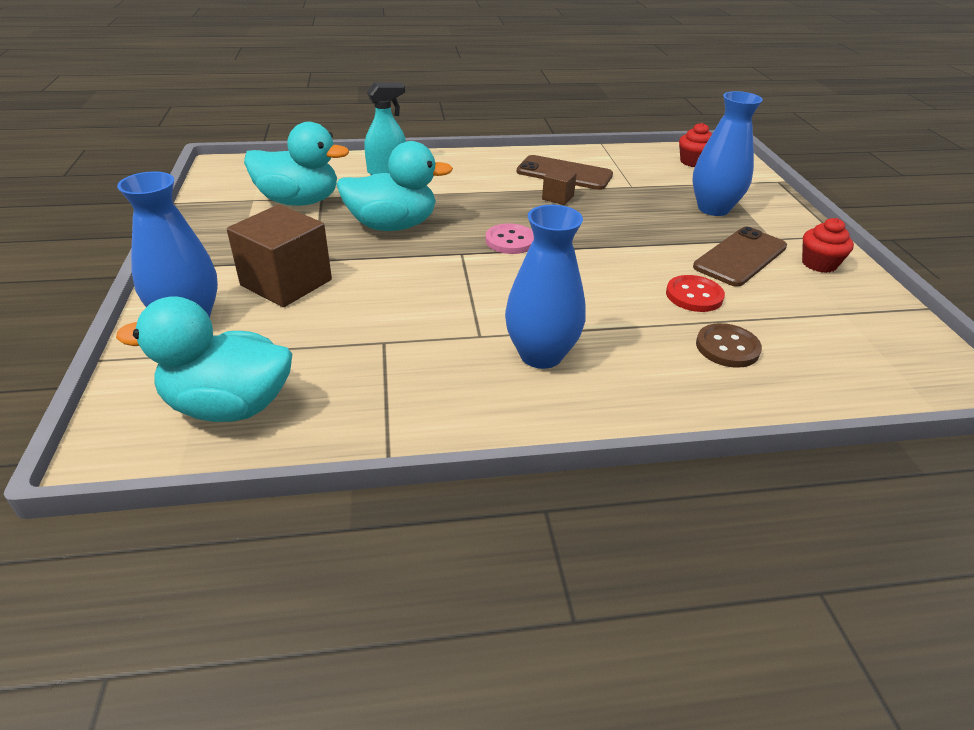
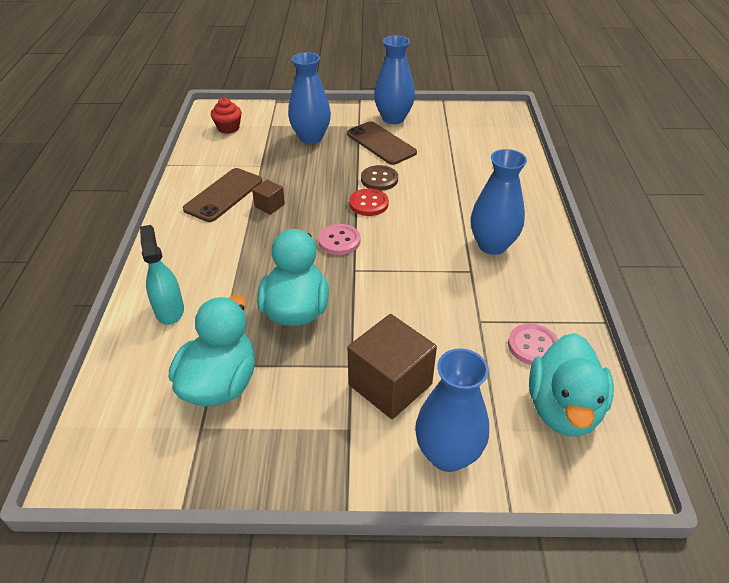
camera: 80 degrees left, 5 degrees up
(339, 385) = (533, 346): none -> pink button
(694, 295) = (426, 171): red button -> red button (368, 204)
(727, 347) = (482, 172): brown button -> brown button (379, 179)
(819, 264) = (393, 118): red cupcake -> blue vase

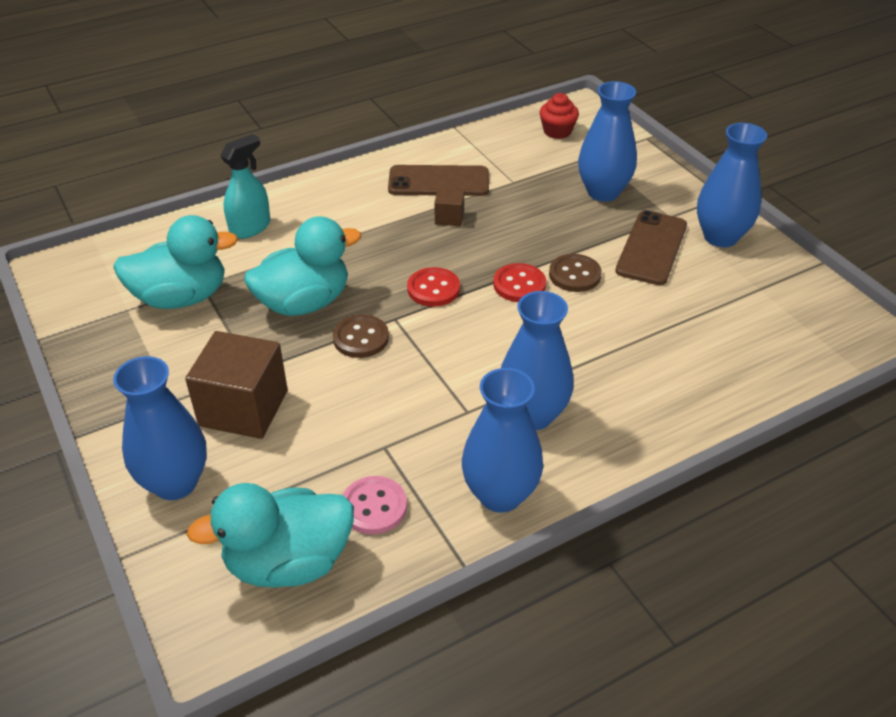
camera: 60 degrees right, 0 degrees up
(339, 241) = (433, 289): pink button -> red button
(361, 294) = (361, 338): none -> brown button
(552, 284) = (500, 494): none -> blue vase

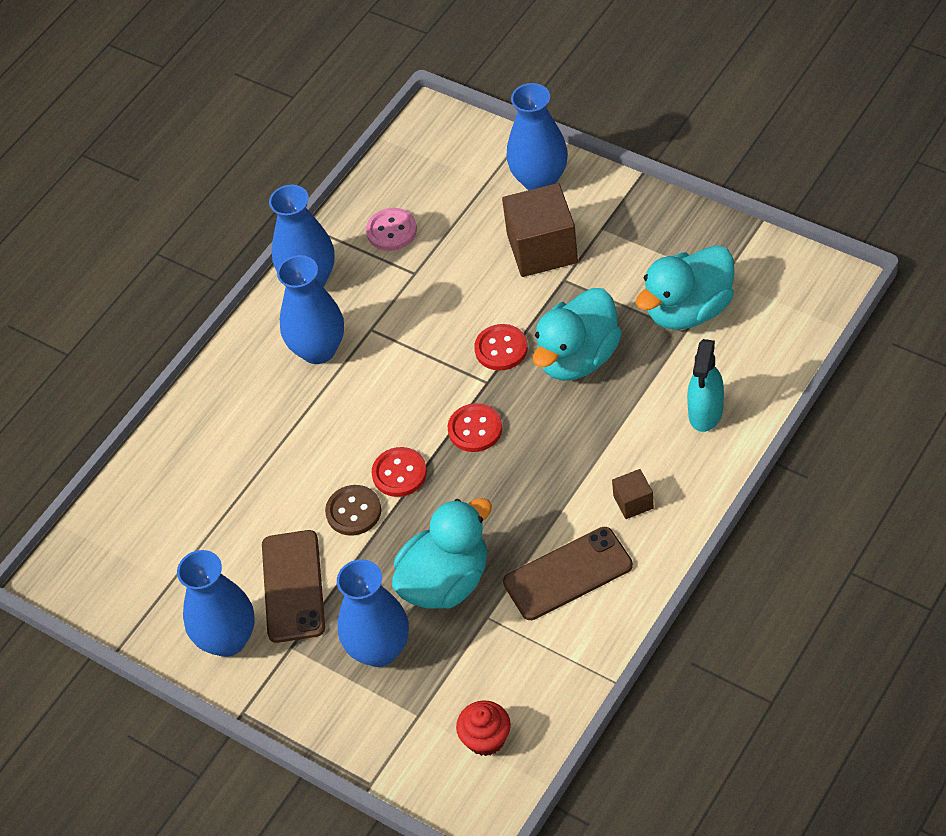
camera: 160 degrees right, 10 degrees up
(288, 562) = (421, 175): turquoise duck -> turquoise duck (446, 581)
(361, 338) = (501, 349): brown button -> red button
(449, 217) = (520, 526): brown cube -> brown cube (633, 502)

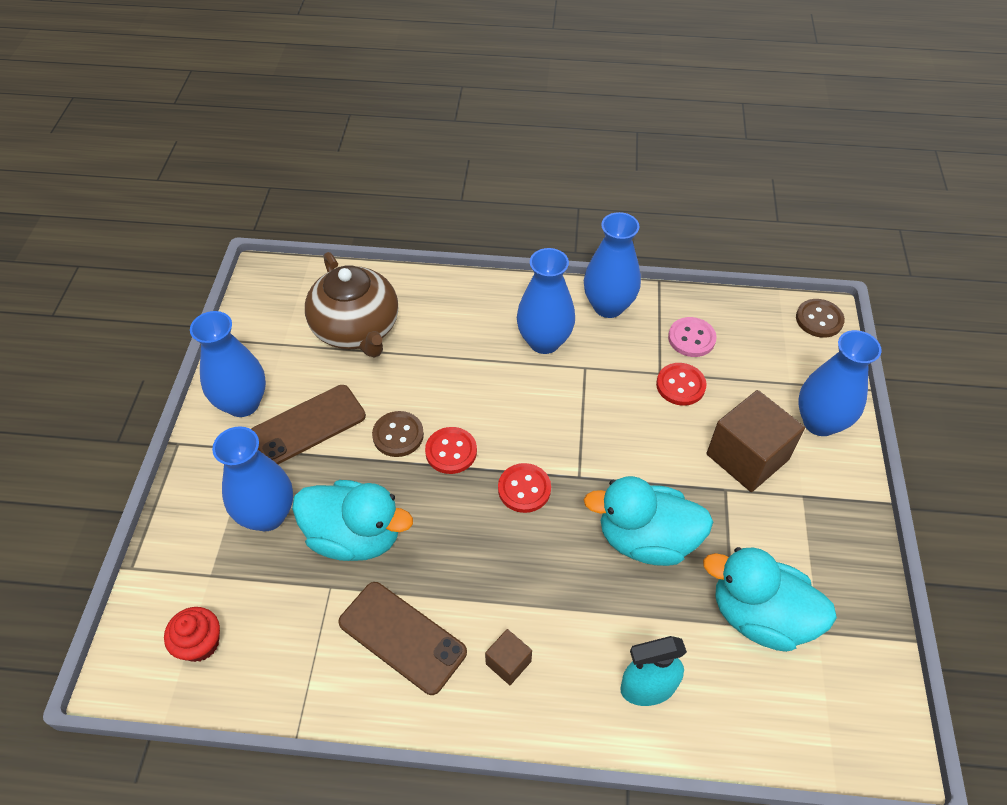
camera: 55 degrees right, 0 degrees up
(195, 508) = (357, 329): none -> brown teapot
(433, 125) = (819, 319): none -> brown button
(501, 349) = (620, 472): red button -> red button (680, 385)

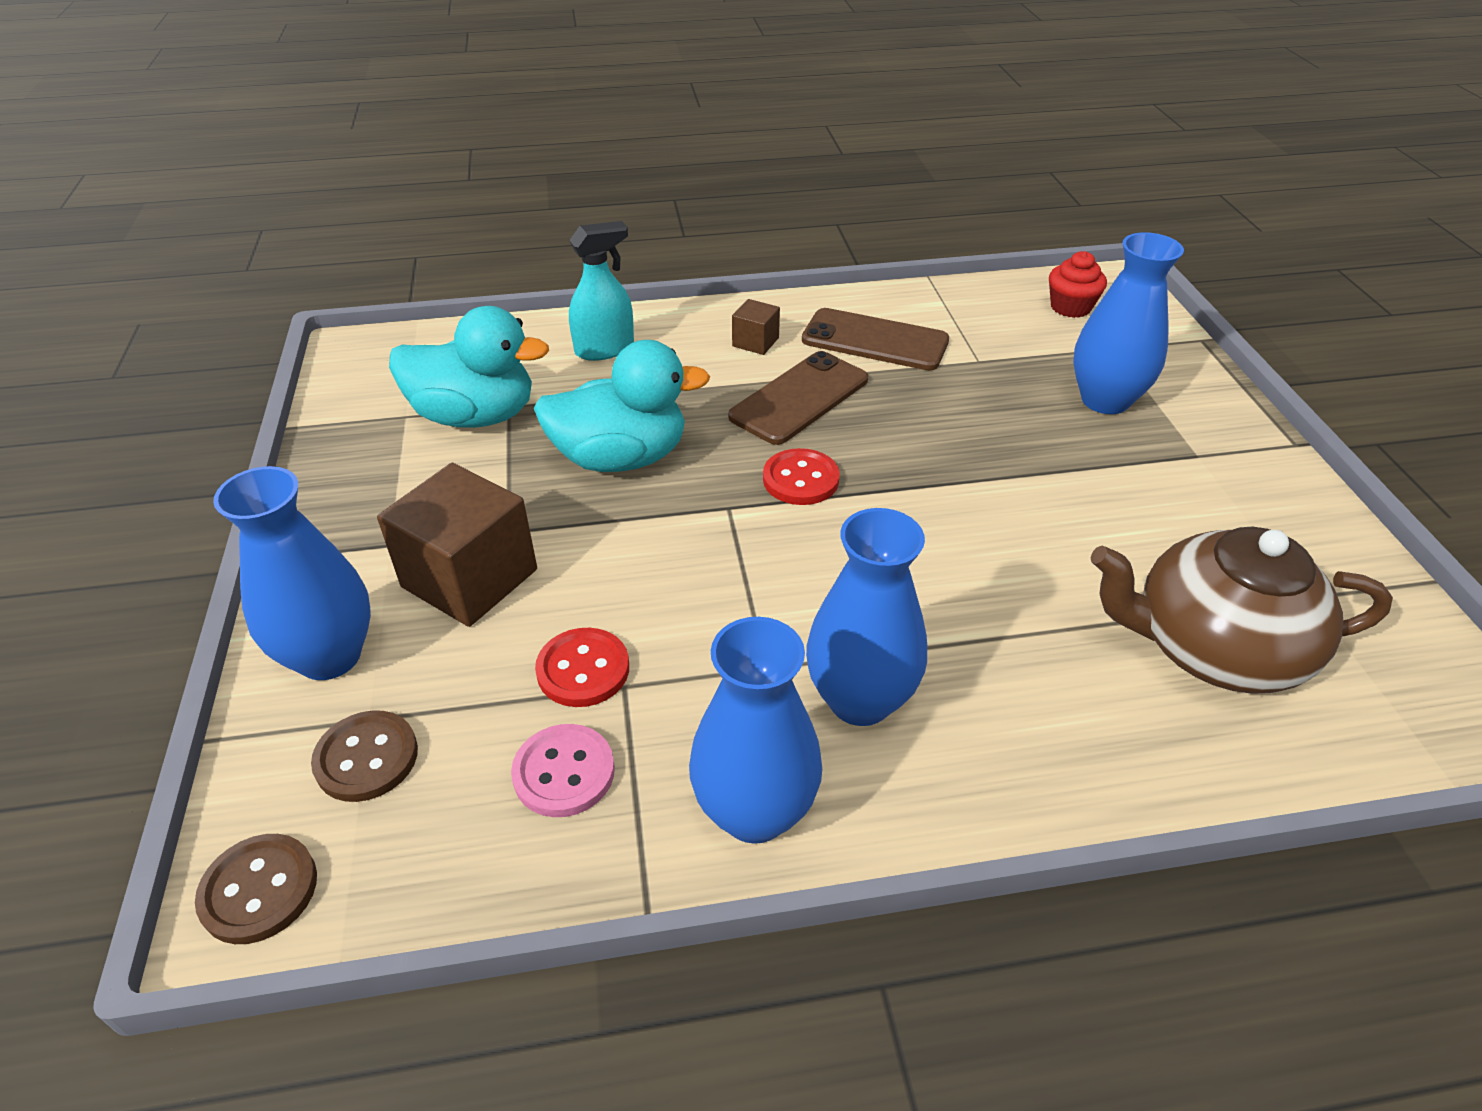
camera: 165 degrees right, 10 degrees down
(243, 403) = (1269, 502): blue vase -> none
(308, 425) = (1149, 494): brown phone -> brown phone (799, 398)
(355, 536) = (985, 400): turquoise duck -> none
(357, 329) = (1213, 648): brown teapot -> brown teapot turned 45 degrees counterclockwise
(398, 435) = (1014, 507): brown button -> brown button (366, 758)
(451, 451) = (925, 502): red button -> none

